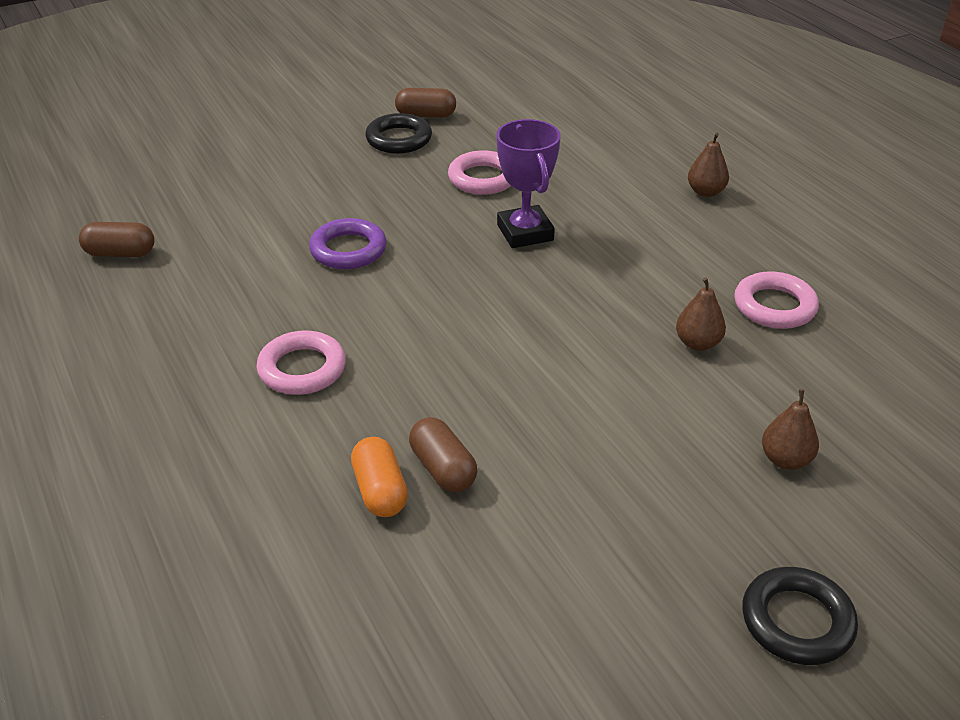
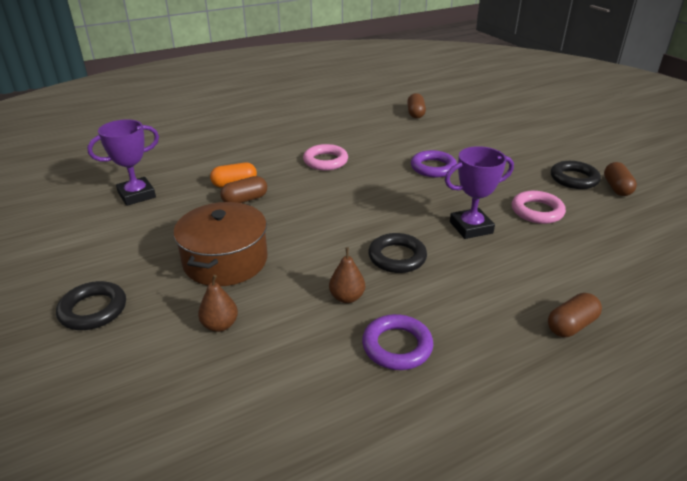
camera: 90 degrees right, 5 degrees down
(415, 654) = (137, 195): none -> purple trophy
(602, 298) = (397, 257): none -> black ring
(637, 473) = (225, 261): none -> brown pot
(705, 192) = (571, 325): brown pear -> brown capsule
(774, 306) = (397, 346): pink ring -> purple ring

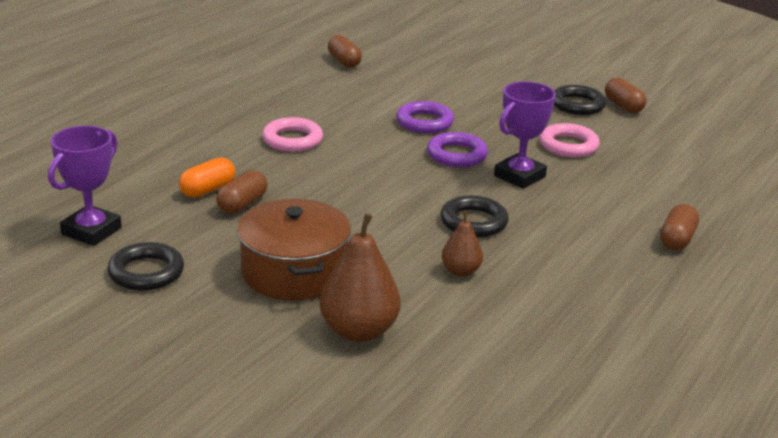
camera: 30 degrees left, 5 degrees down
(93, 310) = (198, 359): black ring -> black ring (146, 272)
(220, 325) = (359, 331): brown pear -> brown pear, size x1.77
(397, 346) = (547, 298): purple ring -> purple ring (456, 155)

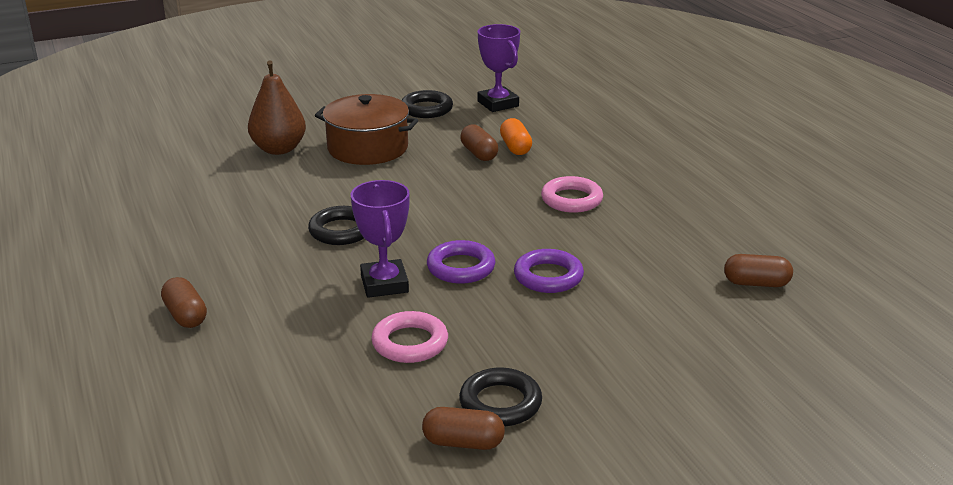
camera: 125 degrees right, 0 degrees up
(461, 271) = (288, 201): brown pear -> none

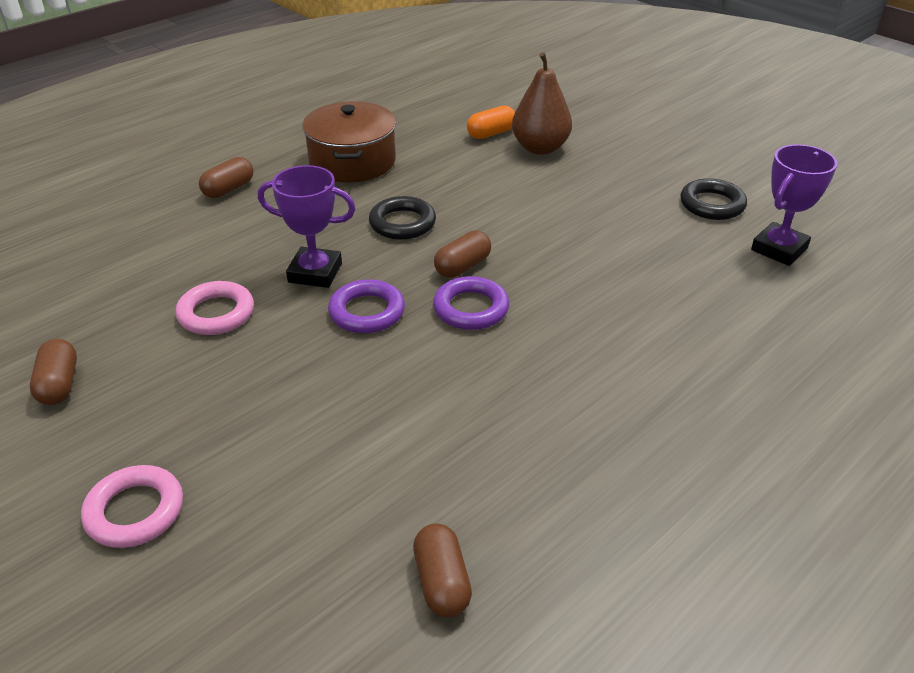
camera: 70 degrees right, 10 degrees up
(367, 148) = (583, 193): brown pot -> brown pot (352, 162)
(384, 284) = (315, 273): purple trophy -> purple trophy turned 45 degrees clockwise
(479, 153) = (632, 265): brown capsule -> brown capsule (462, 266)
(500, 403) = (124, 394): black ring -> none
(515, 147) = (671, 288): orange capsule -> orange capsule (491, 133)
(548, 276) = (375, 378): purple ring -> purple ring (471, 308)
(571, 200) = (568, 361): pink ring -> pink ring (135, 511)

